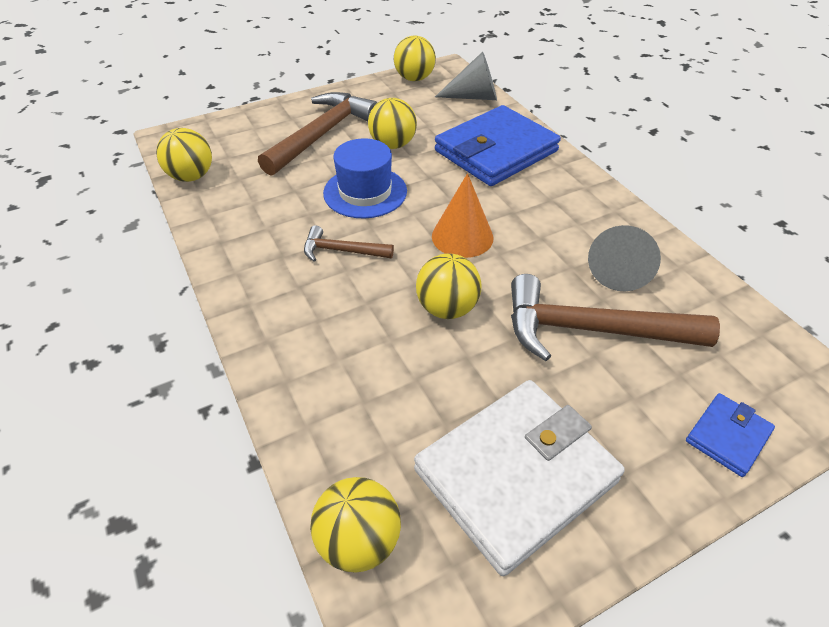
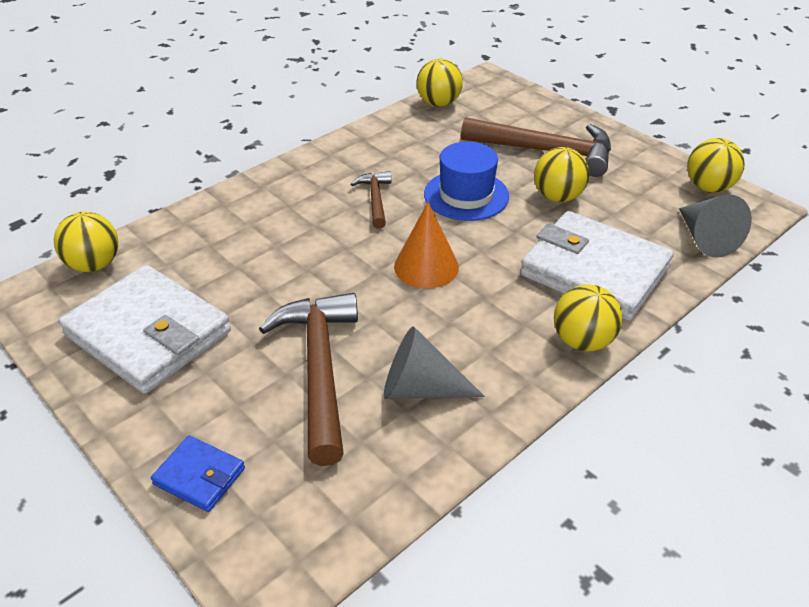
camera: 75 degrees right, 5 degrees down
(447, 308) = (322, 271): yellow ball -> yellow ball (582, 341)
(496, 151) = (594, 271): blue wallet -> white wallet

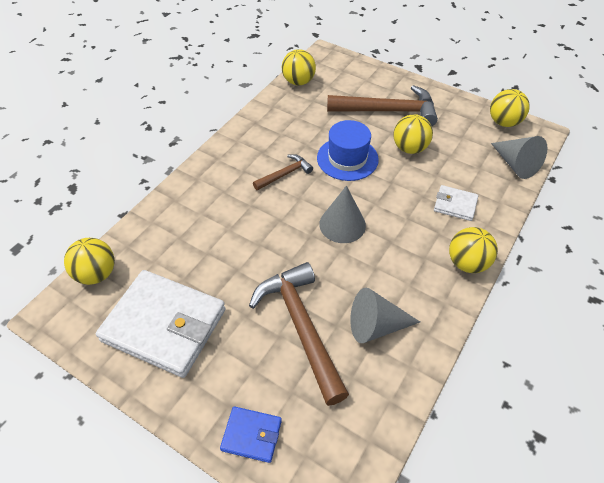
camera: 15 degrees left, 10 degrees up
(375, 199) = (285, 174): brown hammer -> brown hammer turned 75 degrees clockwise
(426, 266) = (342, 224): orange cone -> grey cone
(594, 271) = (455, 205): white wallet -> white wallet, size x0.46

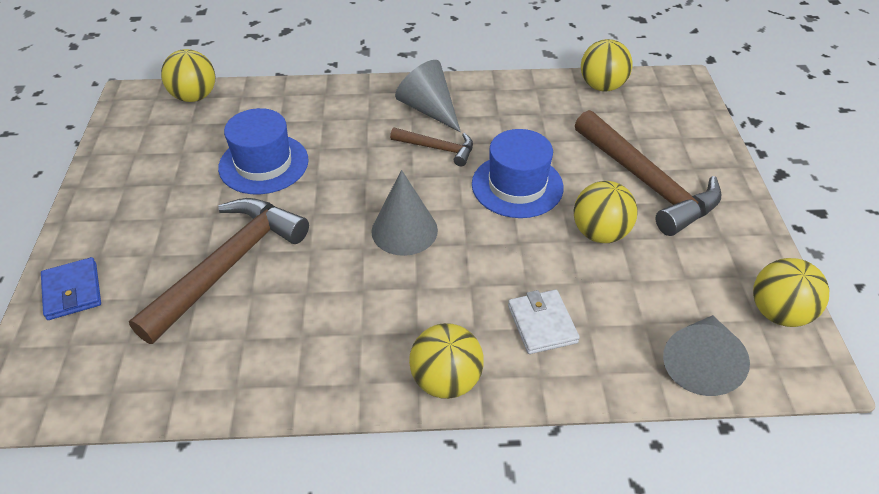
camera: 55 degrees right, 5 degrees down
(164, 325) = (165, 167): white wallet -> none
(217, 265) = (263, 164): none -> blue hat
(376, 326) = (274, 329): grey cone -> grey cone (429, 109)

